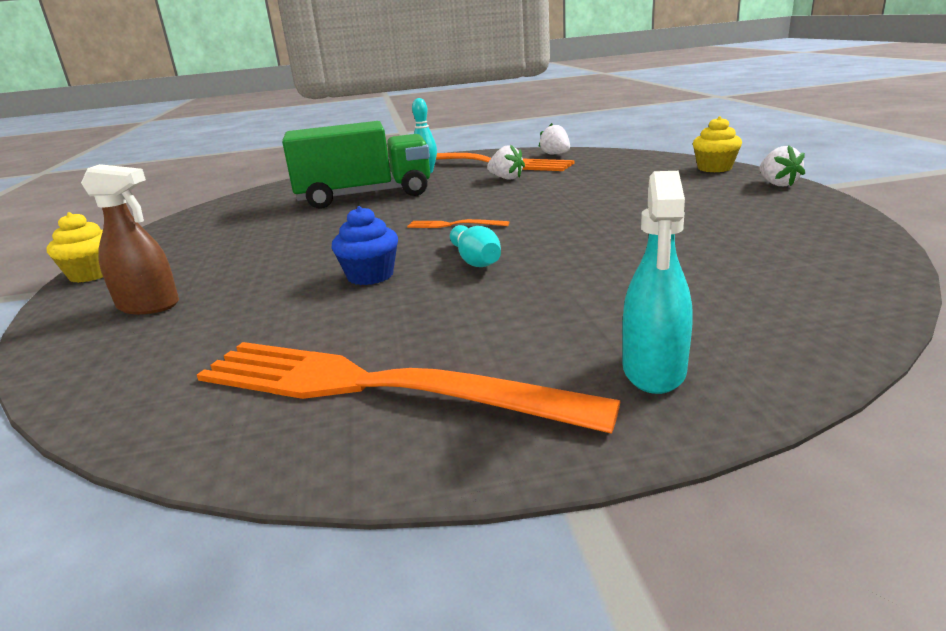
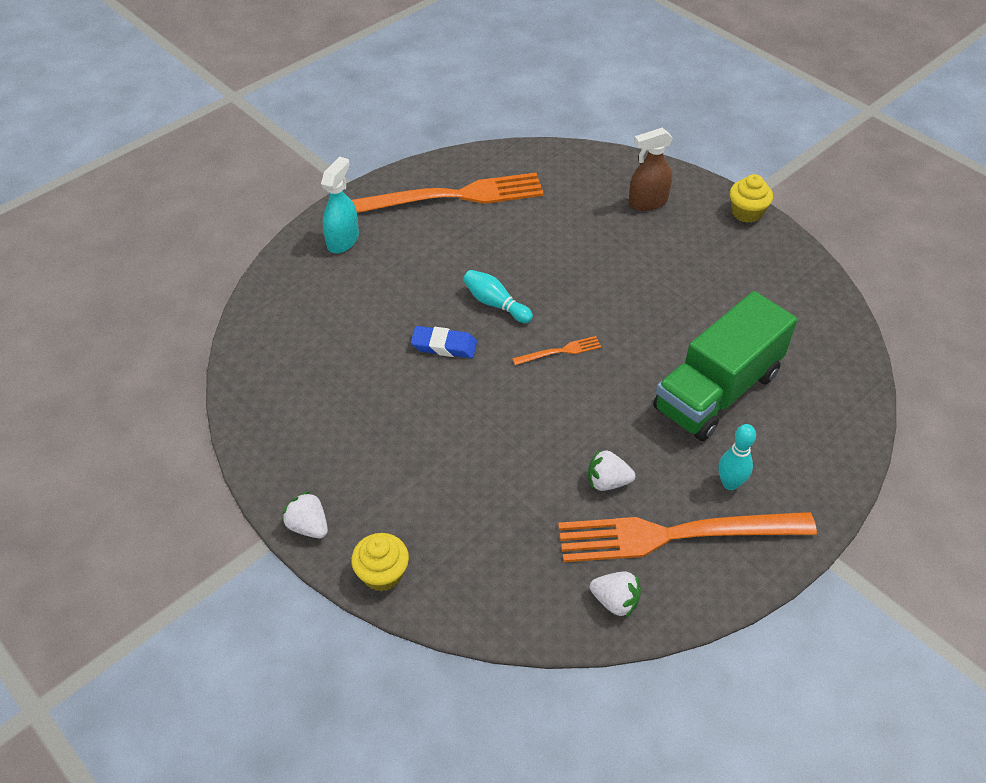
camera: 145 degrees right, 25 degrees up
(370, 276) = (548, 267): blue cupcake -> none
(571, 243) = (444, 346): none -> blue eraser
(654, 371) = (343, 240): turquoise spray bottle -> turquoise spray bottle turned 45 degrees clockwise

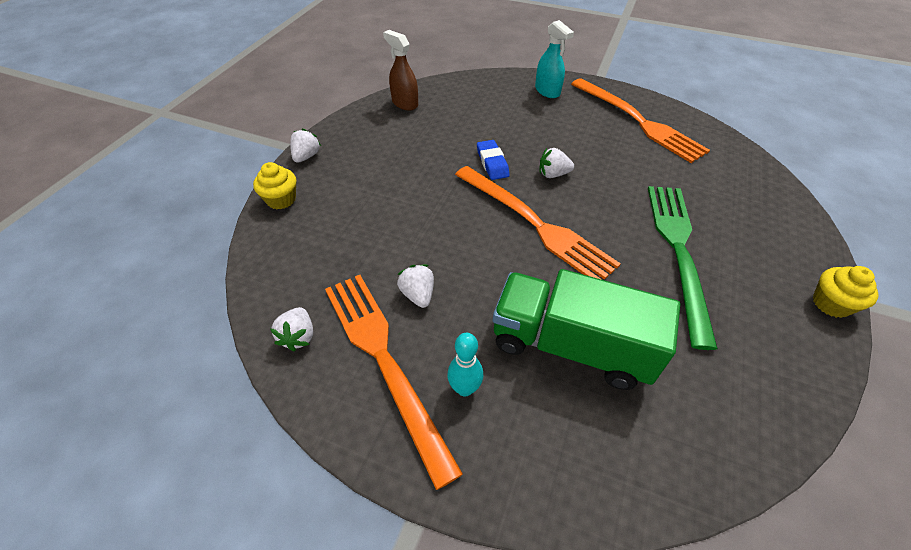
camera: 65 degrees right, 0 degrees up
(343, 240) = (547, 91): turquoise spray bottle -> turquoise spray bottle turned 60 degrees clockwise
(495, 304) = (553, 174): turquoise bowling pin -> white strawberry
(560, 351) = (534, 223): orange fork -> orange fork, size x2.46
(647, 202) = (757, 226): brown spray bottle -> brown spray bottle (404, 103)
(651, 268) = (679, 252): none -> green fork

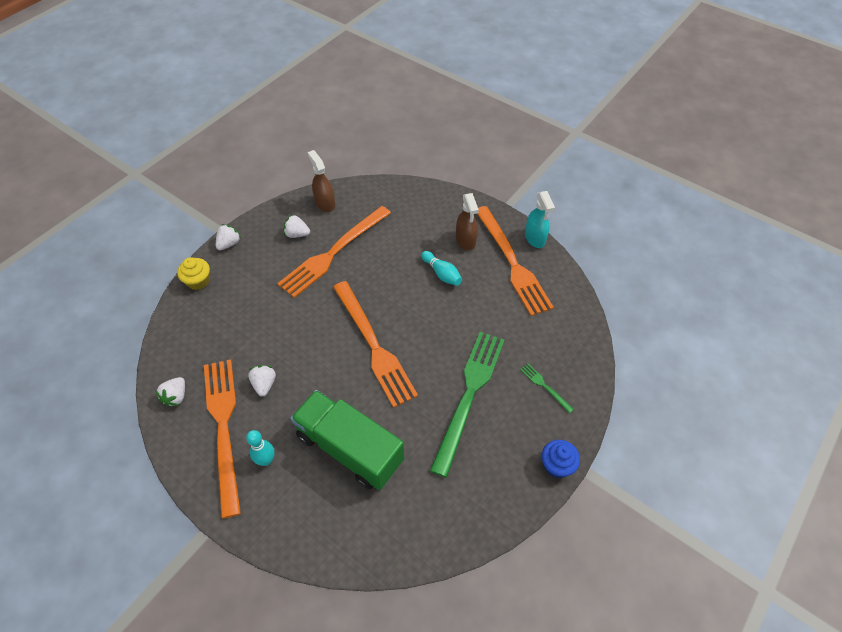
camera: 15 degrees right, 5 degrees up
(438, 144) = (334, 252): none -> orange fork
(492, 163) = (368, 281): blue eraser -> none
(547, 91) = (451, 213): turquoise spray bottle -> turquoise spray bottle (535, 238)
(553, 174) = (411, 302): white strawberry -> white strawberry (297, 234)
(570, 142) = (442, 273): none -> turquoise bowling pin
(577, 110) = (465, 240): none -> brown spray bottle
(755, 225) = (545, 386): none -> green fork
(831, 303) = (557, 465): yellow cupcake -> blue cupcake

